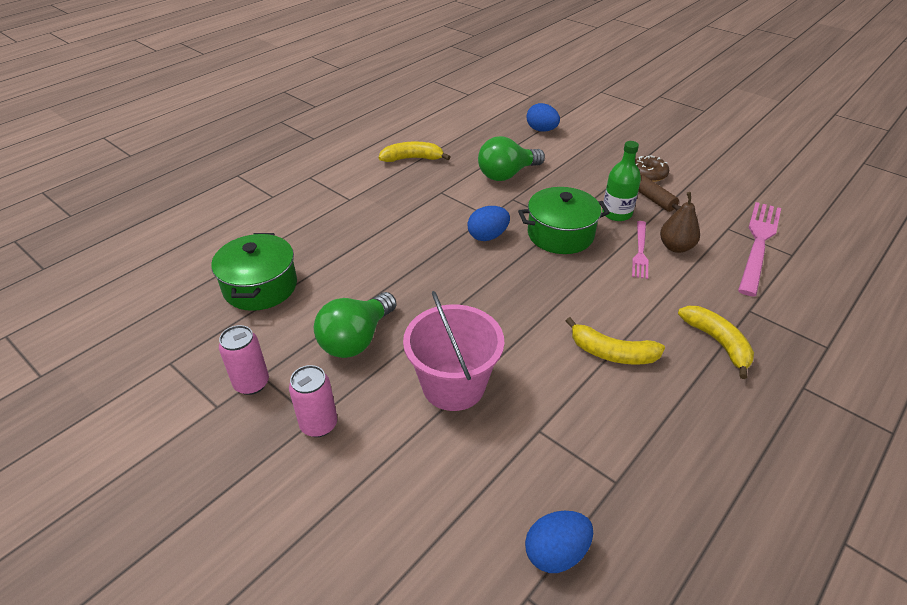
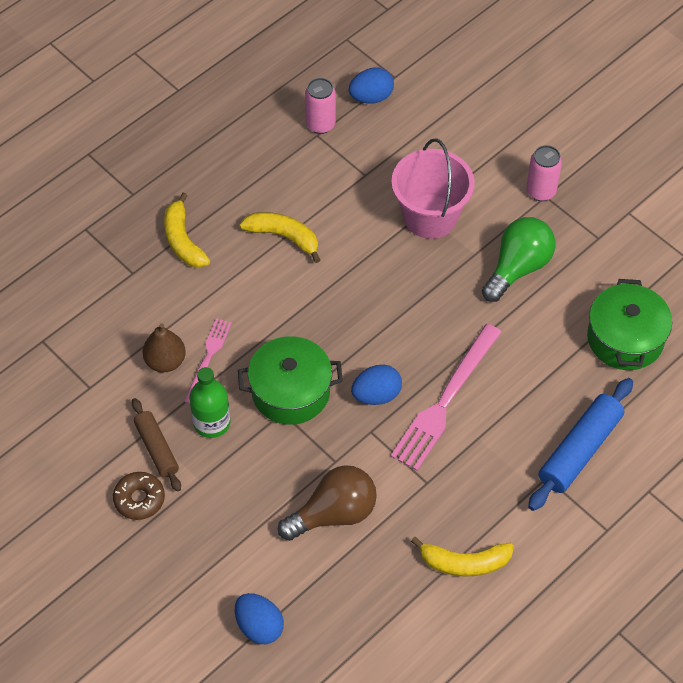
camera: 175 degrees left, 15 degrees up
(252, 383) = (605, 230): pink can -> pink can (320, 124)
(320, 214) = (579, 450): none -> blue rolling pin
(507, 174) = (334, 514): green light bulb -> brown light bulb
(758, 243) = (69, 360): pink fork -> pink fork (445, 401)

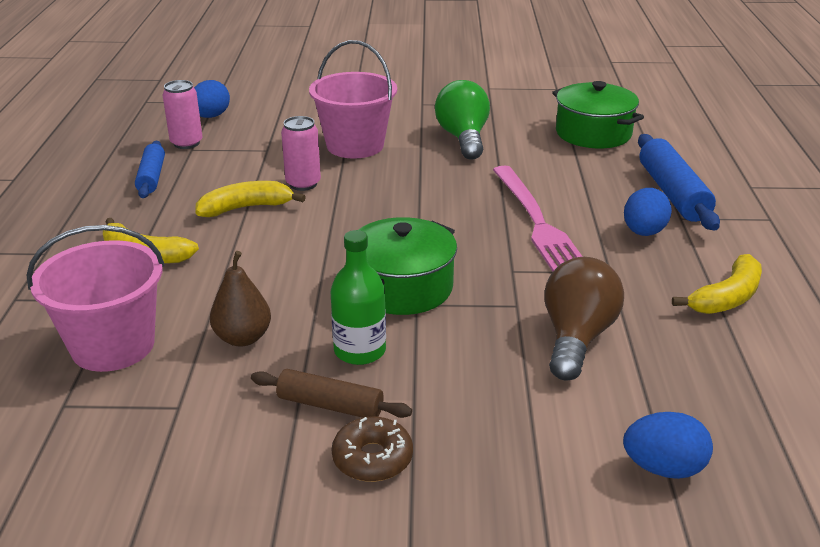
camera: 45 degrees left, 25 degrees down
(99, 313) = (113, 346): none -> pink bucket
(208, 358) = (286, 311): pink fork -> none
(260, 153) = (151, 177): none -> blue rolling pin
(376, 395) = (479, 248): blue egg -> blue egg (643, 232)
(541, 191) = (415, 103): pink can -> pink can (303, 184)

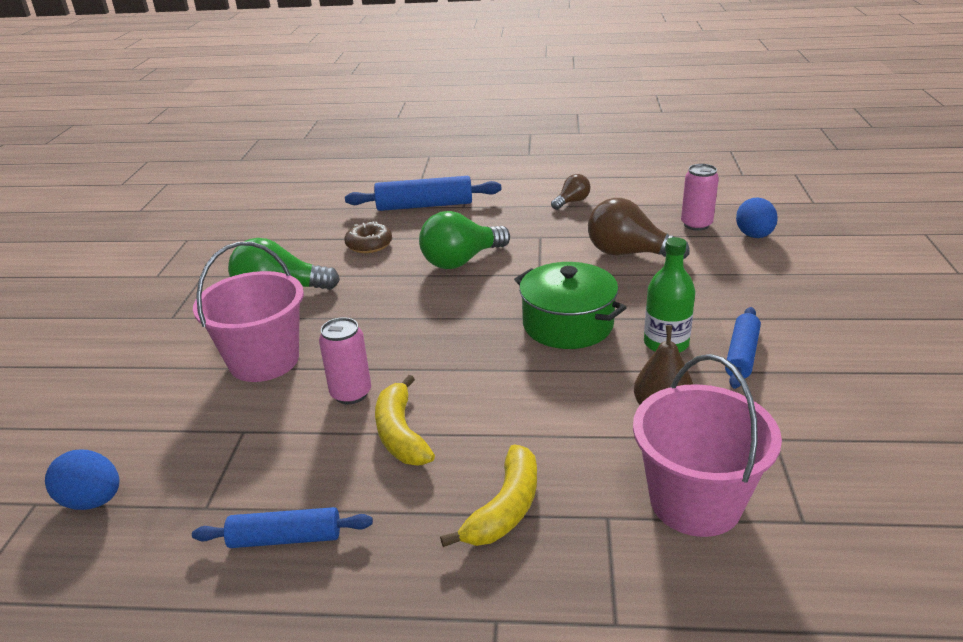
camera: 85 degrees left, 0 degrees up
(186, 143) = (182, 515): pink can -> pink can (696, 225)
(330, 405) = (741, 355): brown rolling pin -> blue rolling pin
(372, 458) = (793, 334): brown donut -> brown donut (369, 245)
(537, 222) = (461, 261): pink fork -> green light bulb
(593, 133) = (302, 228): green pot -> none
(643, 232) = (484, 220): blue egg -> none
(727, 297) = (572, 202): yellow banana -> brown light bulb

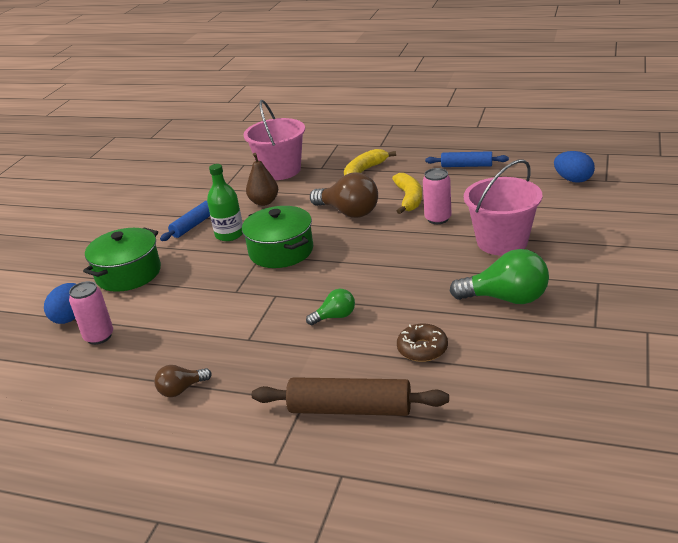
camera: 165 degrees left, 0 degrees up
(424, 206) = (350, 409): blue rolling pin -> brown rolling pin
(461, 261) = (335, 317): green light bulb -> green light bulb, size x0.54
(628, 253) = (188, 309): brown light bulb -> brown light bulb (348, 212)
(749, 281) = (128, 273): none -> green pot

